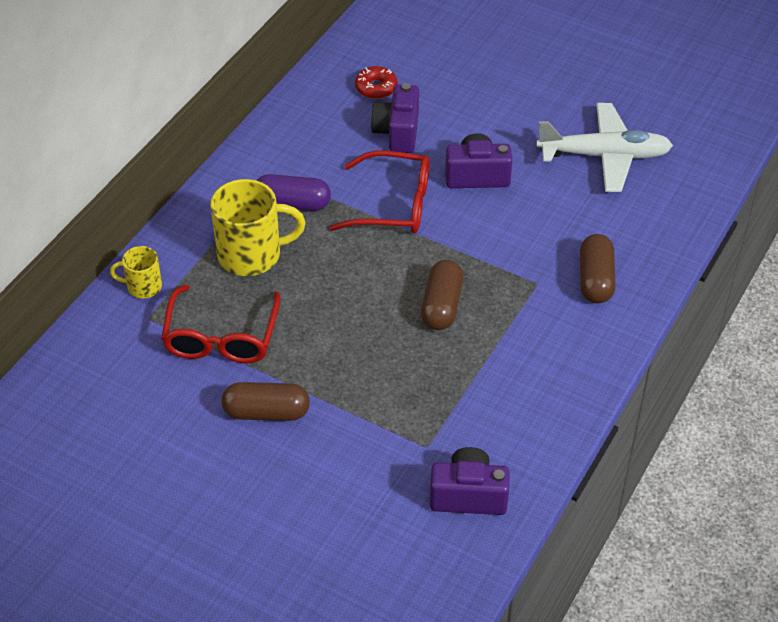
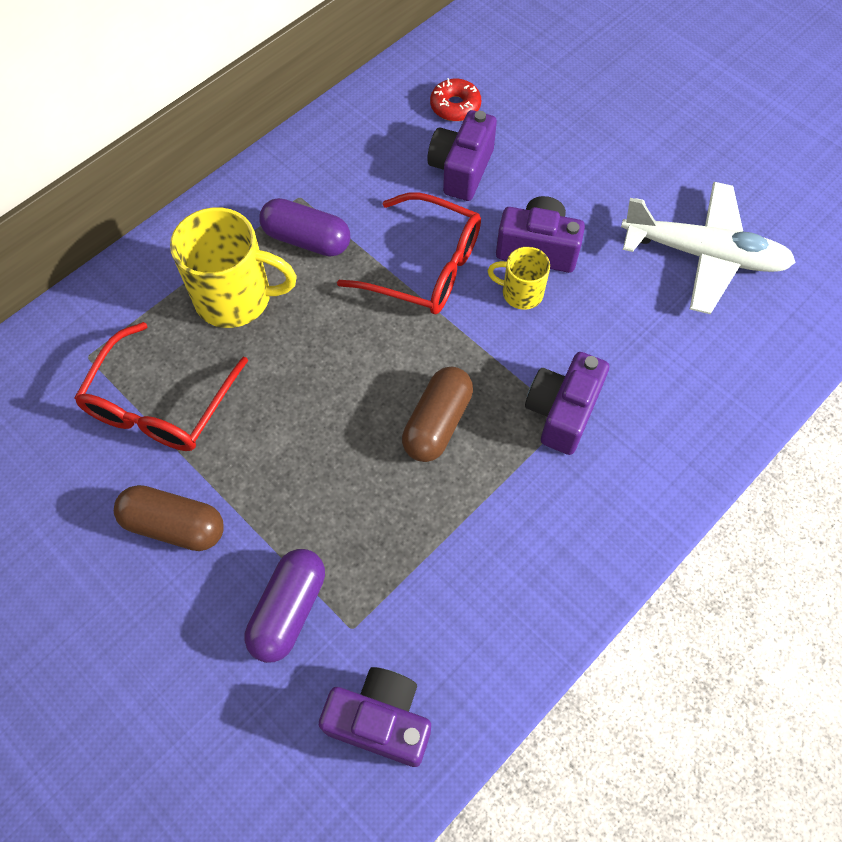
camera: 15 degrees right, 15 degrees up
(143, 286) = (97, 312): yellow mug -> yellow mug (520, 293)
(375, 445) = (288, 610): none -> purple capsule
(532, 280) = (562, 412): none -> purple camera
(595, 279) = (642, 431): brown capsule -> none

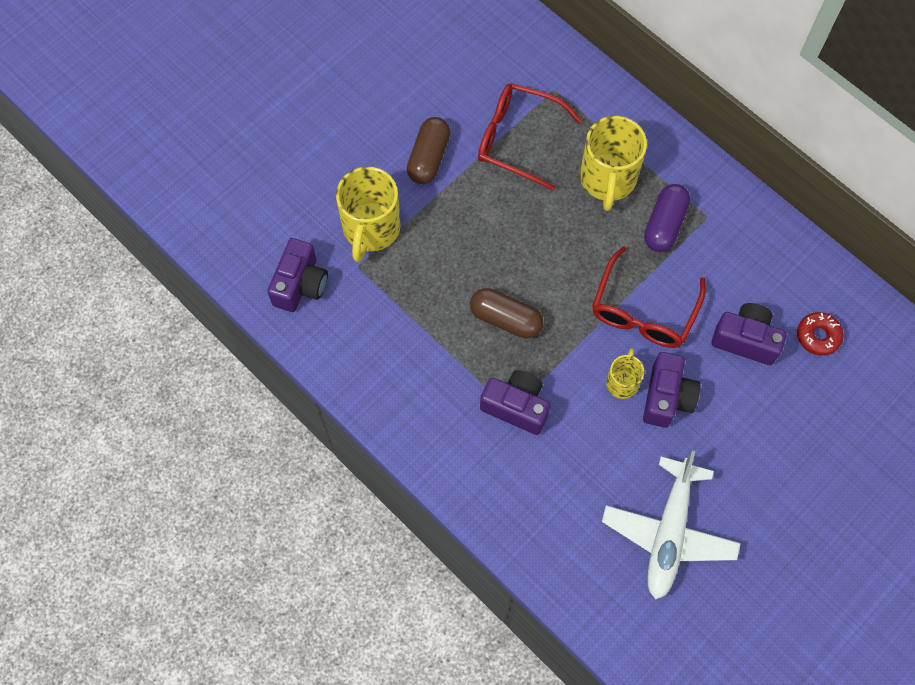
camera: 90 degrees right, 5 degrees up
(288, 610) = (371, 229): purple capsule -> yellow mug

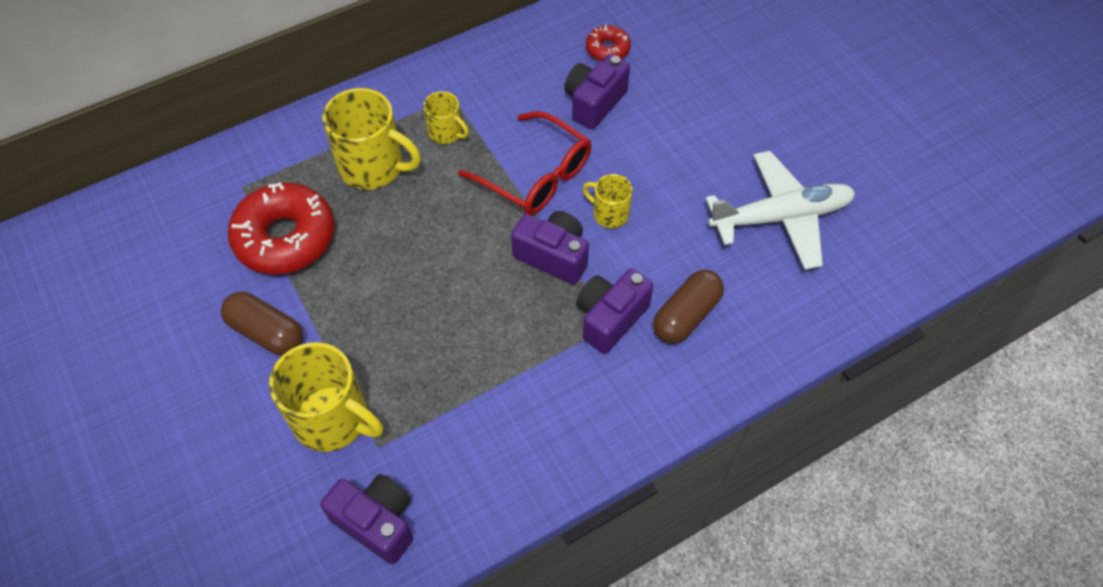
camera: 75 degrees left, 10 degrees down
(505, 319) = (503, 303): brown capsule -> brown capsule (686, 315)
(516, 139) = (285, 237): red glasses -> red donut
(664, 224) = (446, 133): purple capsule -> yellow mug
(667, 397) = (637, 181): purple camera -> purple camera (553, 256)
(669, 533) = (781, 217): white plane -> white plane turned 45 degrees counterclockwise

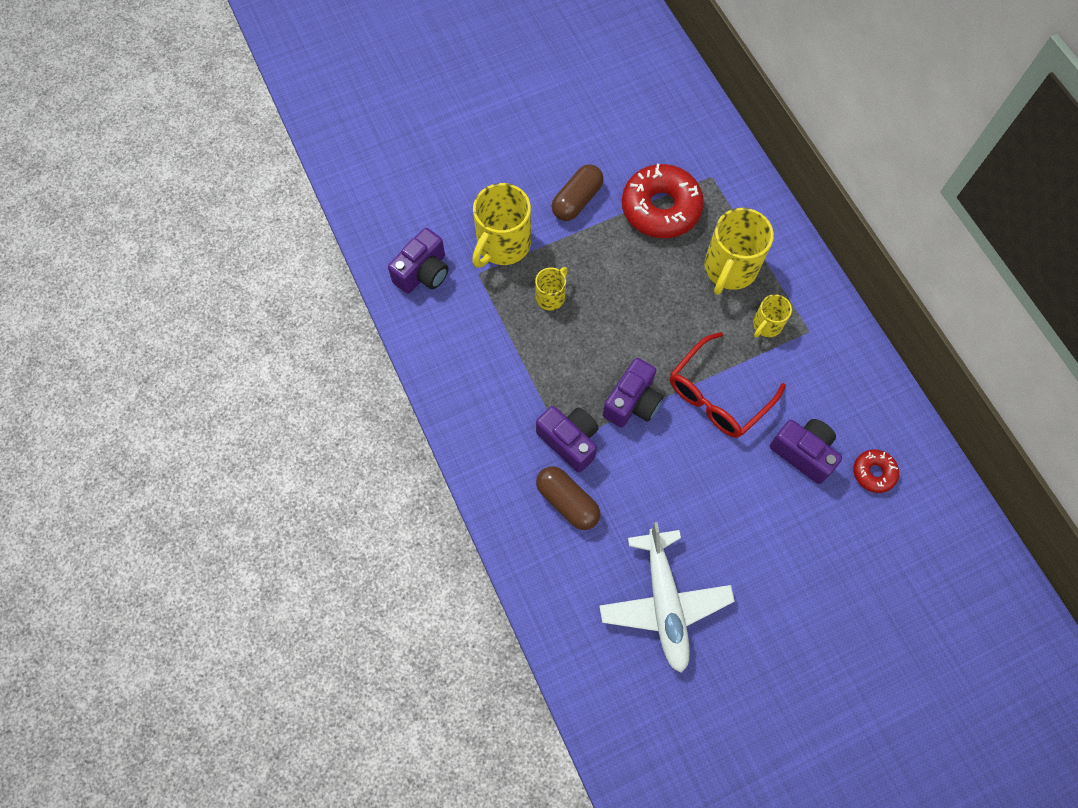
camera: 95 degrees right, 10 degrees up
(609, 214) = (674, 452): yellow mug -> yellow mug (551, 296)

